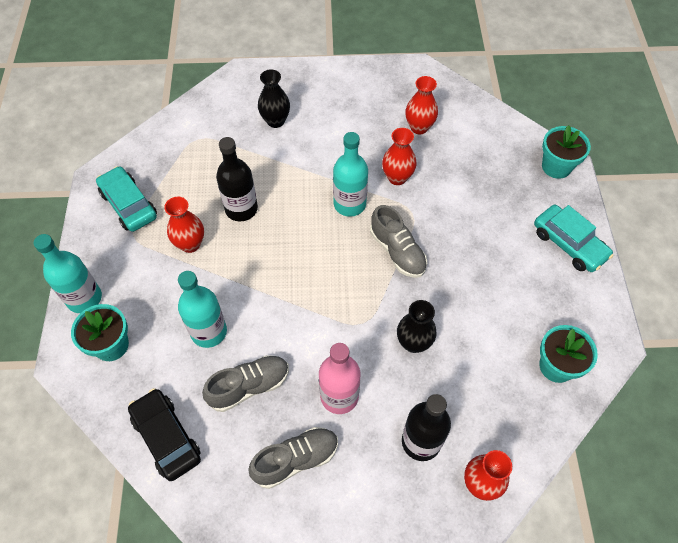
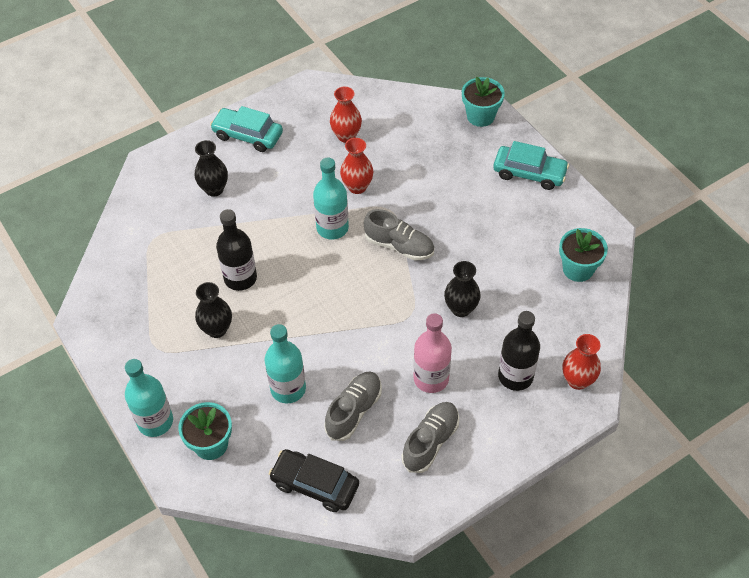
camera: 30 degrees left, 5 degrees down
(129, 205) = (133, 325): turquoise car -> turquoise car (248, 135)
(190, 244) = (217, 329): red vase -> black vase

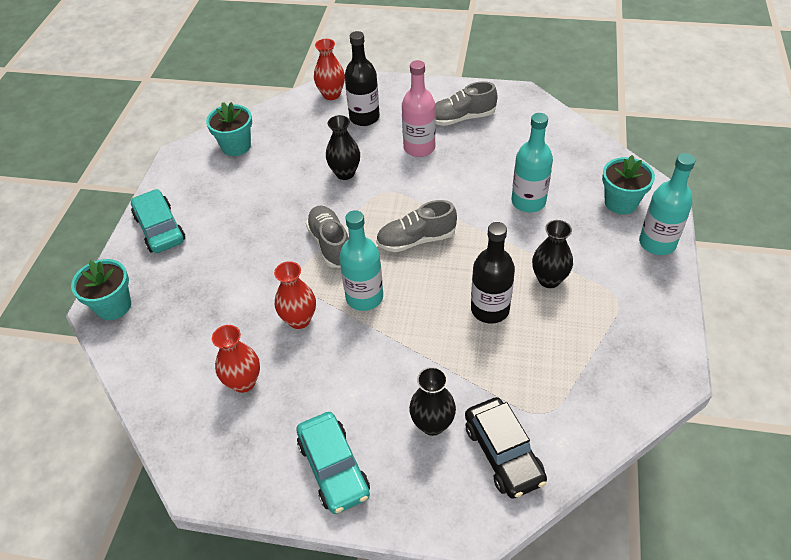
camera: 135 degrees left, 5 degrees down
(315, 484) = (562, 140): black car -> black car (503, 453)
(354, 411) = (493, 161): grey shoe -> grey shoe (416, 240)

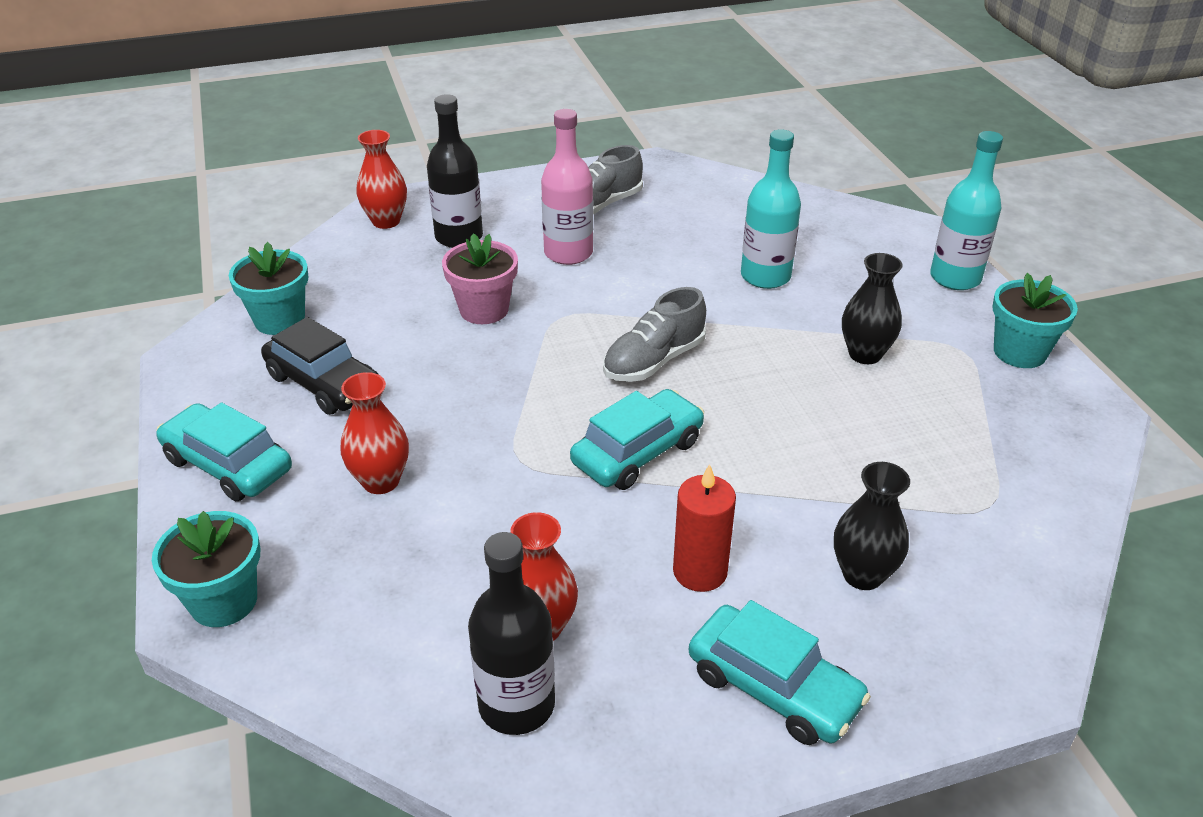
camera: 30 degrees left, 10 degrees down
(299, 320) = (563, 513): red vase -> red vase (381, 481)
(330, 244) = (532, 402): grey shoe -> none
(345, 173) = (484, 310): black vase -> pink flower pot
(345, 384) = (700, 571): none -> red candle
(364, 297) = (638, 452): turquoise bottle -> turquoise car
(490, 309) = (820, 411): black bottle -> black bottle (516, 704)
(503, 453) = (982, 573): black car -> black car (323, 383)
(621, 202) = (877, 247): turquoise flower pot -> turquoise flower pot (1019, 352)

